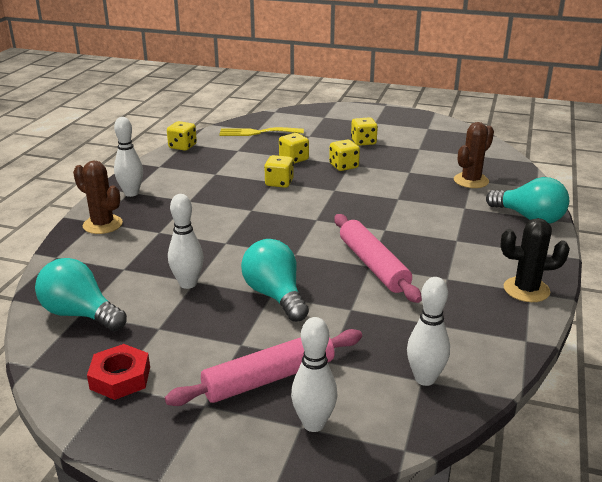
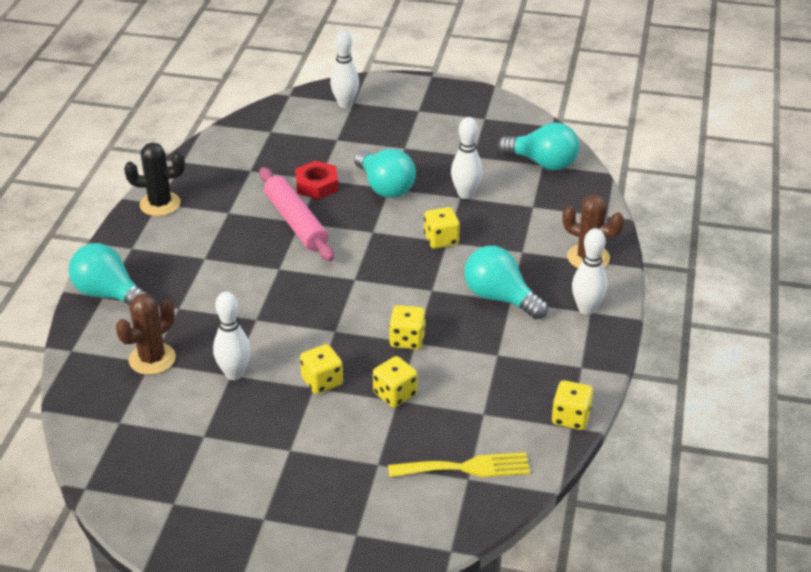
camera: 175 degrees right, 10 degrees up
(120, 378) = (483, 122): red nut -> red nut (317, 185)
(196, 202) = (500, 298): none -> turquoise light bulb
(269, 378) = (378, 127): pink rolling pin -> none
(363, 142) = (289, 449): yellow dice -> yellow dice (441, 240)
(425, 379) = (268, 132): white bowling pin -> white bowling pin (234, 374)

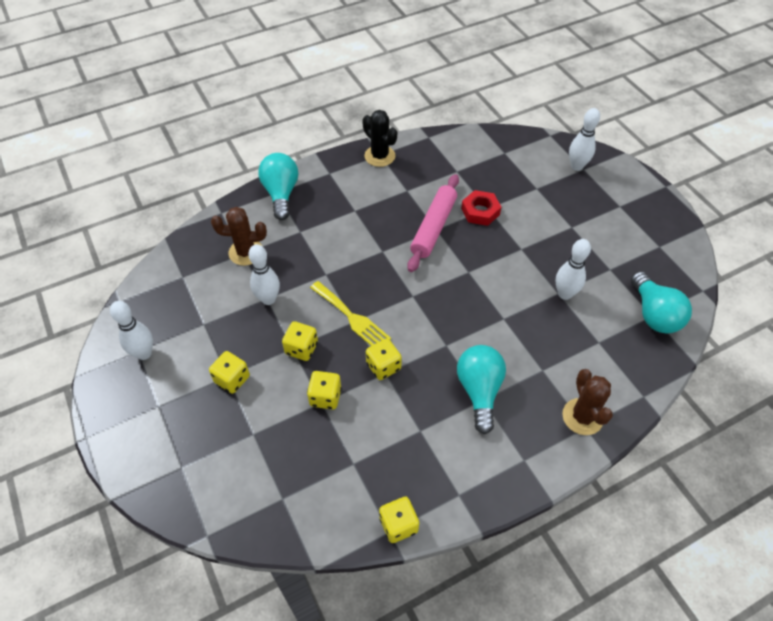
camera: 50 degrees right, 15 degrees up
(385, 187) = (519, 246): turquoise light bulb -> none
(441, 240) = (501, 314): yellow dice -> yellow dice (232, 379)
(466, 468) = (291, 490): yellow fork -> yellow fork (352, 317)
(586, 309) = (524, 455): white bowling pin -> white bowling pin (144, 353)

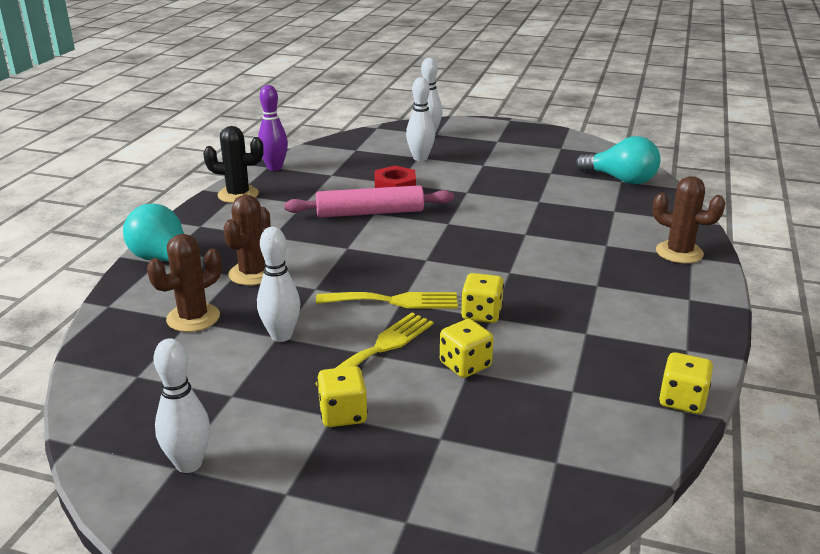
camera: 45 degrees left, 25 degrees down
(301, 348) = (380, 348): yellow dice -> yellow fork
(309, 237) = (253, 273): none -> brown cactus
(431, 141) = (274, 167): none -> purple bowling pin
(433, 227) = (370, 213): pink rolling pin -> pink rolling pin turned 75 degrees counterclockwise
(479, 391) = (585, 282): turquoise light bulb -> none
(565, 294) = (544, 199): white bowling pin -> white bowling pin (420, 158)

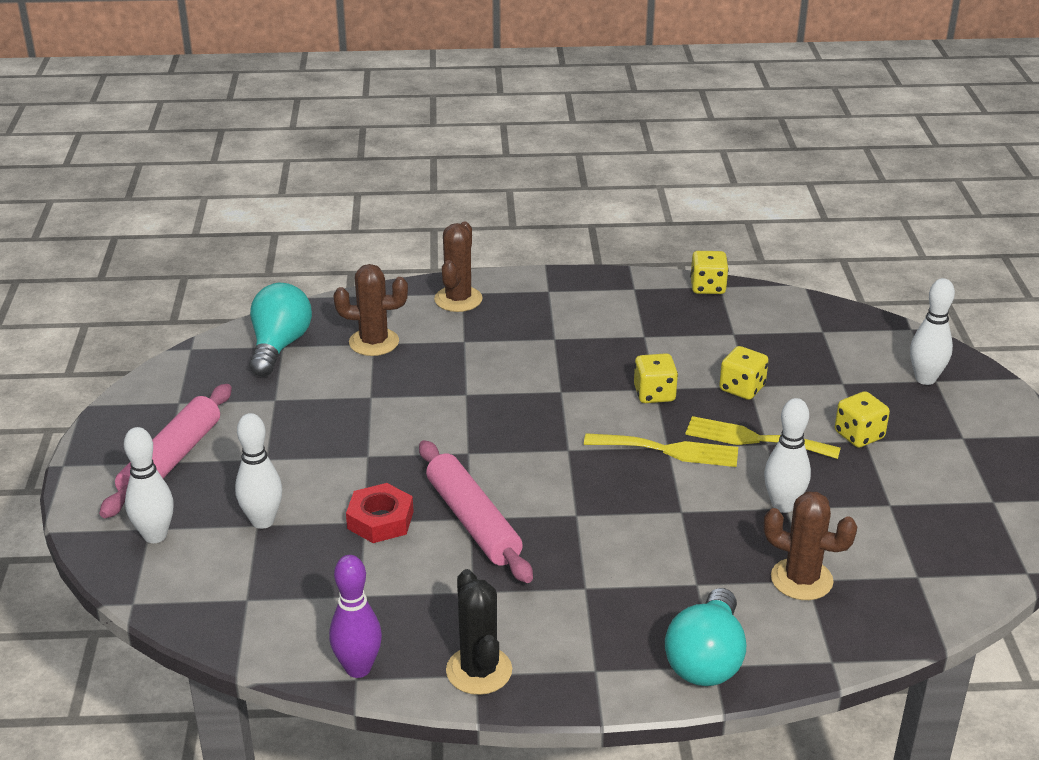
camera: 110 degrees left, 5 degrees up
(189, 464) = (983, 495): white bowling pin -> white bowling pin (925, 379)
(253, 273) = (684, 569): brown cactus -> brown cactus (374, 342)
(394, 301) = (669, 450): yellow fork -> yellow fork turned 120 degrees clockwise
(497, 142) = (171, 460): none -> pink rolling pin

